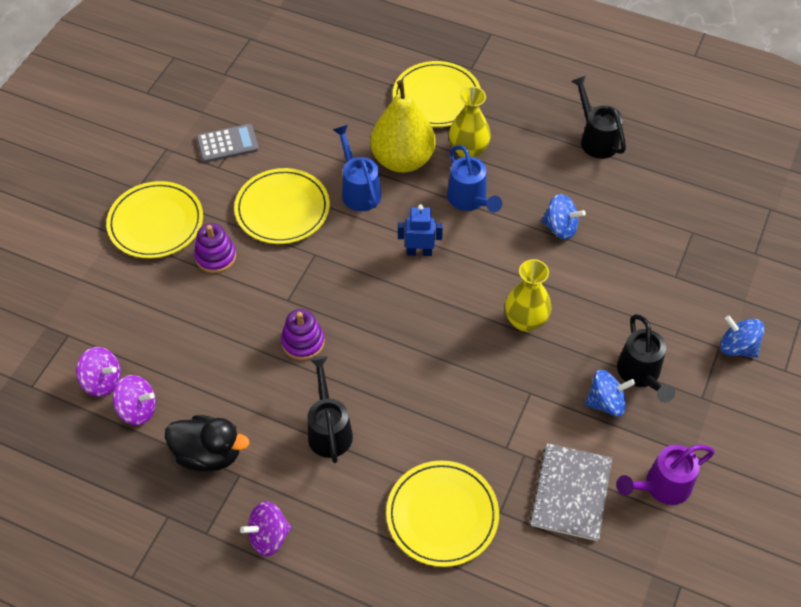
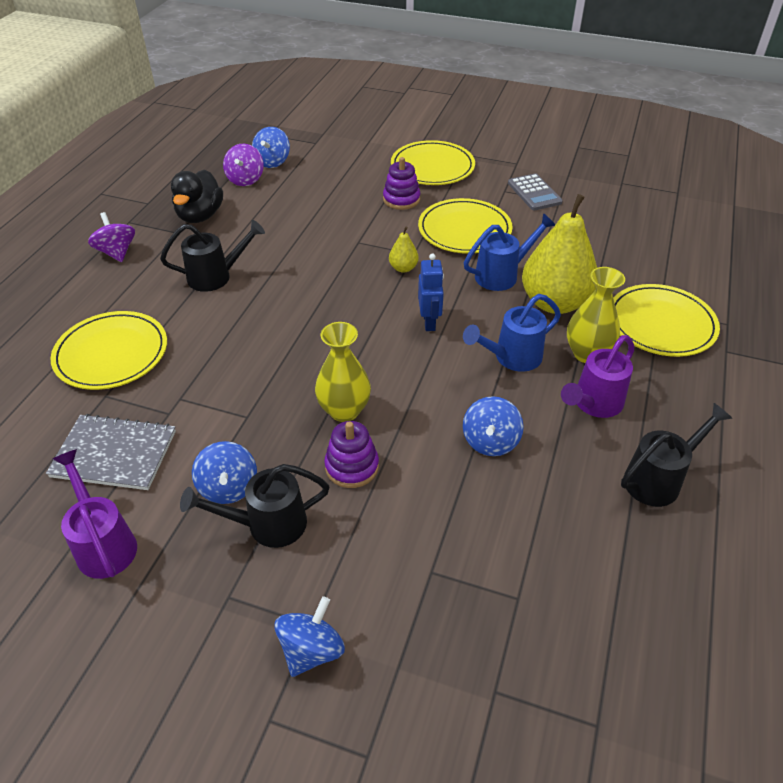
camera: 85 degrees right, 10 degrees down
(102, 381) = (272, 162): purple spinning top -> blue spinning top
(303, 342) = (311, 254): purple stacking toy -> purple stacking toy (352, 466)
(337, 265) = (403, 268): none -> yellow pear
(523, 158) = (594, 403): none -> purple watering can

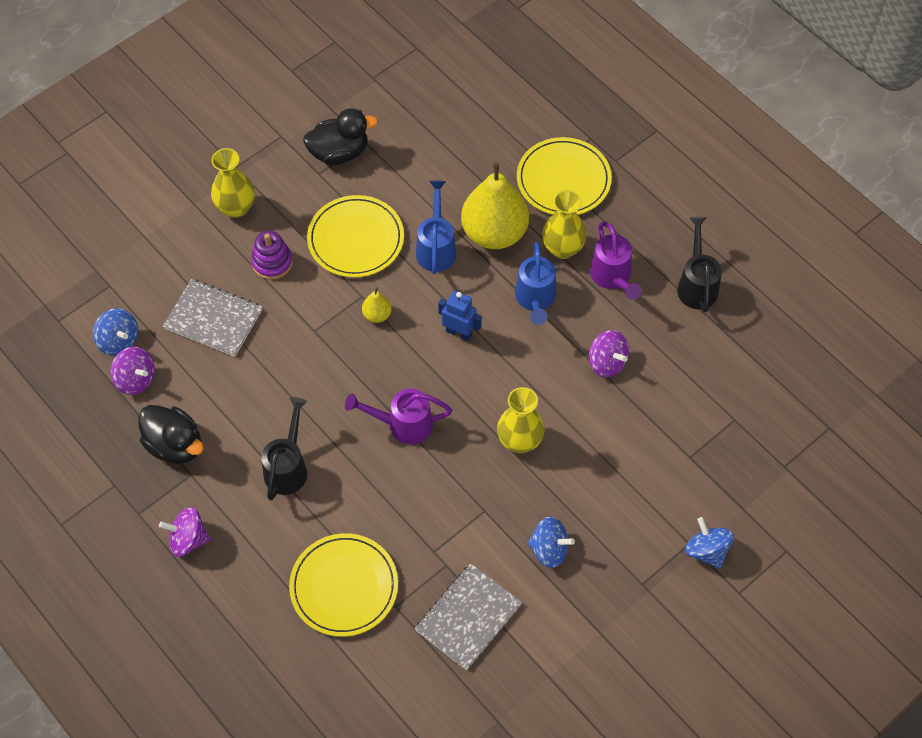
camera: 60 degrees left, 15 degrees up
(104, 544) = (554, 648): purple watering can -> purple watering can (403, 425)
(268, 524) = (597, 537): black watering can -> none
(326, 192) = (213, 319): none -> grey notebook
(352, 466) = (577, 461): purple stacking toy -> none
(432, 167) = (236, 207): yellow plate -> yellow vase
(490, 441) = (607, 362): blue spinning top -> purple spinning top
(534, 193) = (339, 152): grey calculator -> black duck

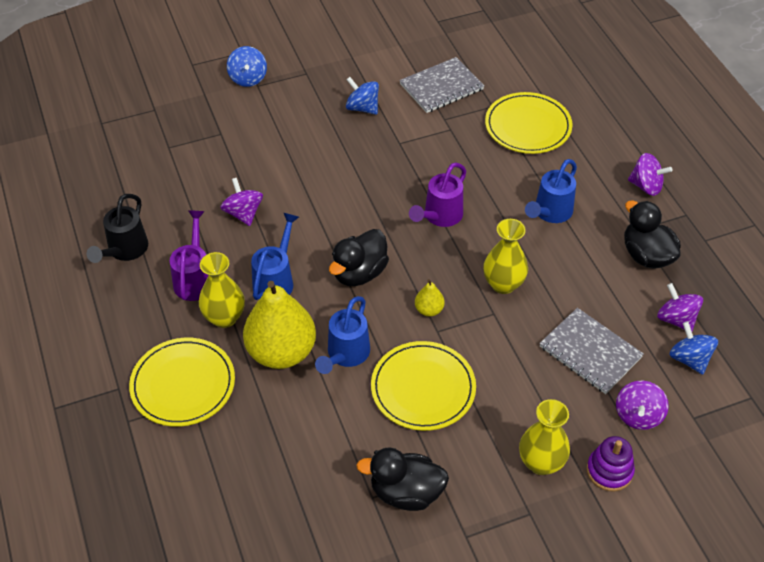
camera: 160 degrees left, 10 degrees down
(159, 272) = (638, 415): none -> purple spinning top
(272, 262) = (517, 390): purple stacking toy -> purple stacking toy (609, 471)
(287, 467) = (550, 212): black watering can -> blue watering can
(403, 425) = (440, 216): purple watering can -> purple watering can turned 105 degrees clockwise
(459, 332) = (359, 273): blue robot -> black duck
(519, 441) = (348, 179): yellow vase -> yellow vase (503, 284)

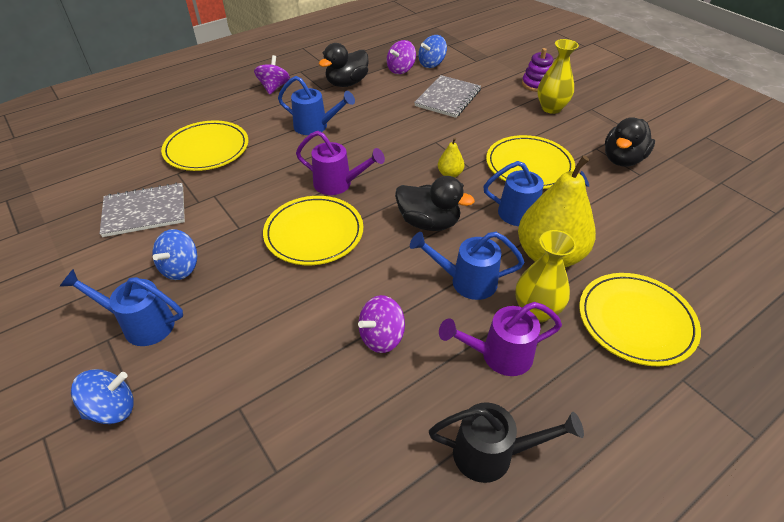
camera: 105 degrees left, 5 degrees down
(312, 89) = (141, 324): none -> blue watering can
(374, 190) = (314, 233): none -> yellow plate
(406, 492) = (622, 159): black duck -> black duck turned 45 degrees clockwise
(441, 87) = (144, 211): grey notebook -> grey notebook turned 60 degrees counterclockwise
(503, 284) = (403, 140): yellow vase -> none
(638, 415) = (488, 78): purple spinning top -> none

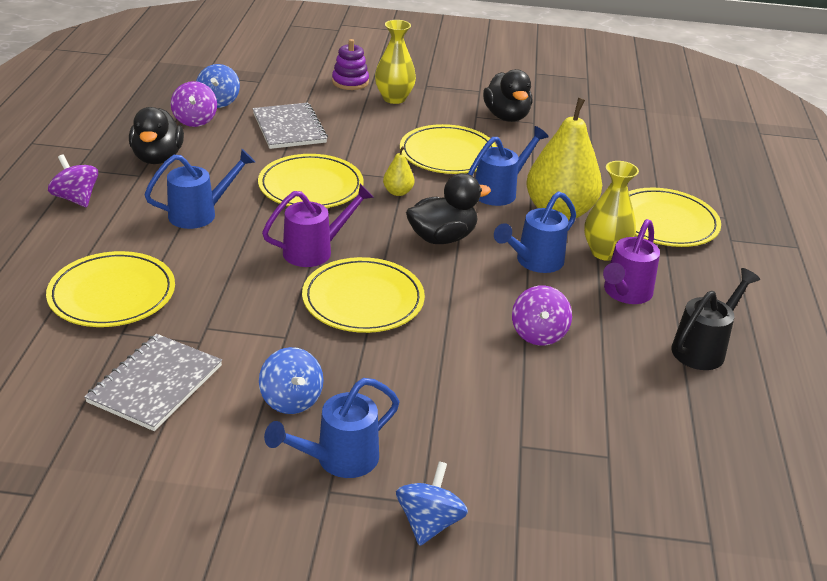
camera: 50 degrees left, 10 degrees down
(401, 142) = (311, 186): none -> yellow plate

